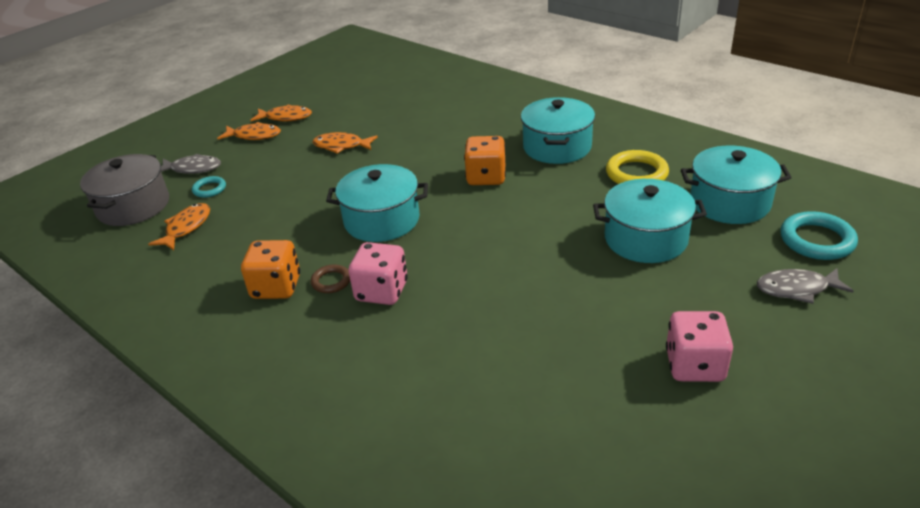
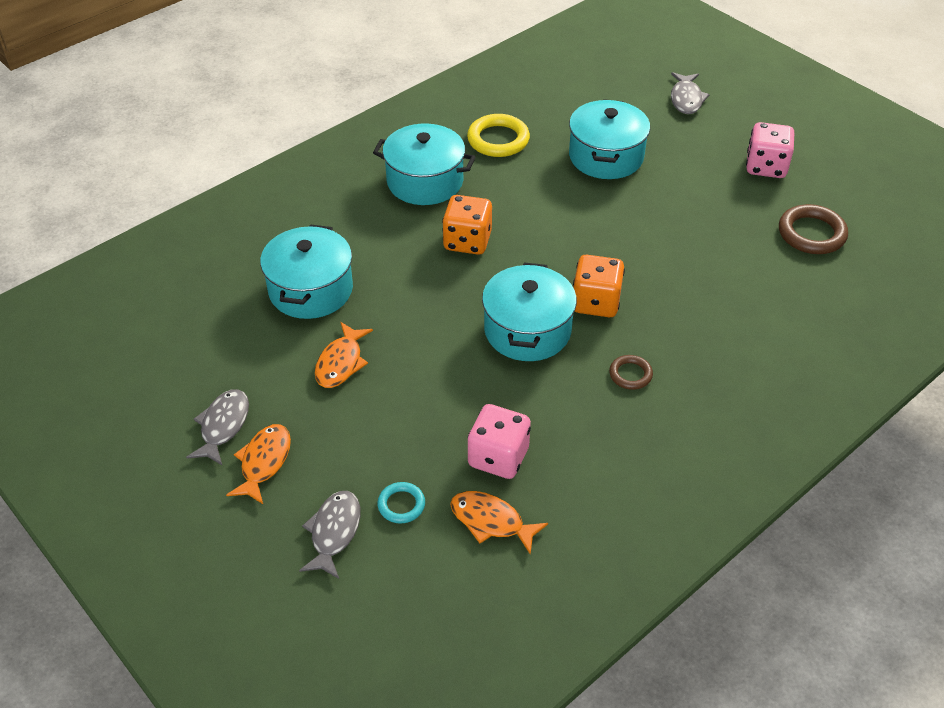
camera: 85 degrees left, 10 degrees up
(133, 206) = (417, 596): grey pot -> none
(276, 287) = (632, 421): orange dice -> orange dice (595, 302)
(286, 117) = (223, 426): orange fish -> grey fish
(381, 291) = (653, 336): pink dice -> pink dice (498, 457)
(575, 412) = (811, 234): none -> brown ring
(729, 202) = (564, 99): turquoise pot -> turquoise pot (311, 290)
(816, 240) = (628, 73): turquoise ring -> none

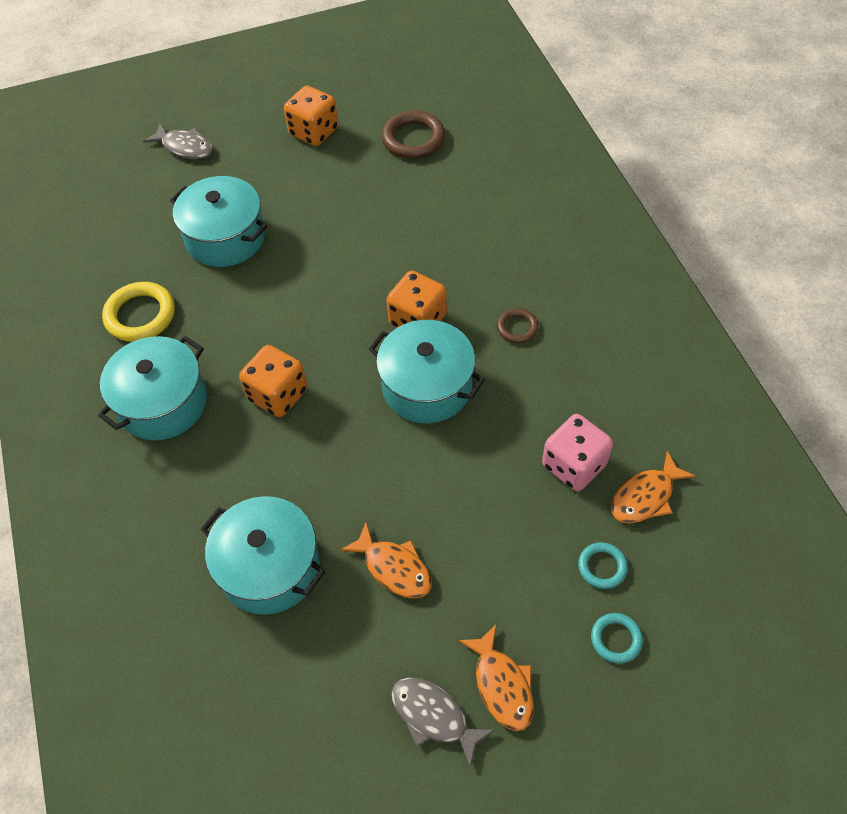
camera: 65 degrees left, 10 degrees up
(264, 462) = (502, 685): orange fish -> orange fish turned 150 degrees counterclockwise
(334, 532) = (616, 639): grey fish -> turquoise ring
(766, 167) = (314, 132): pink dice -> orange dice

